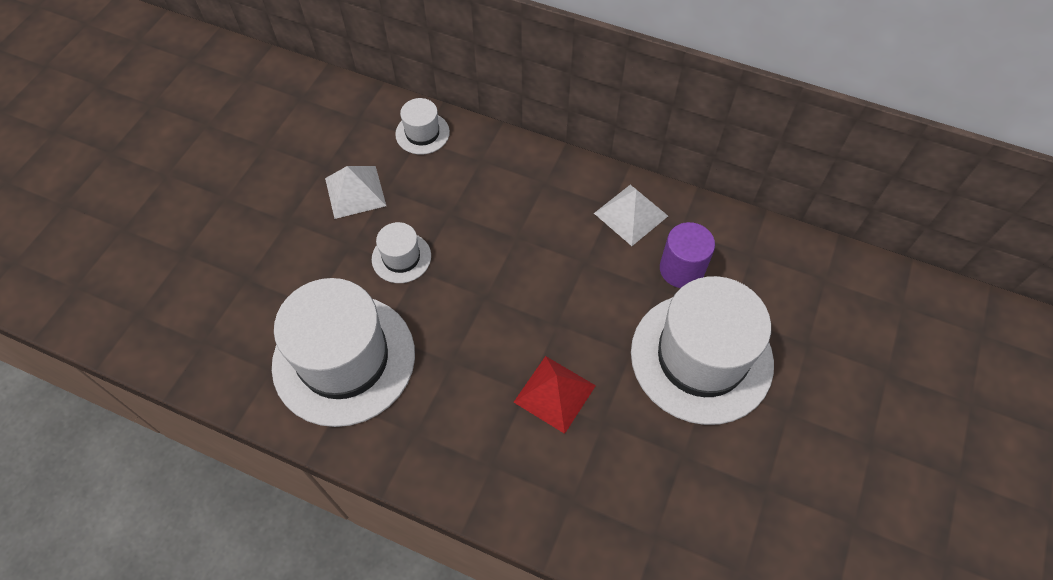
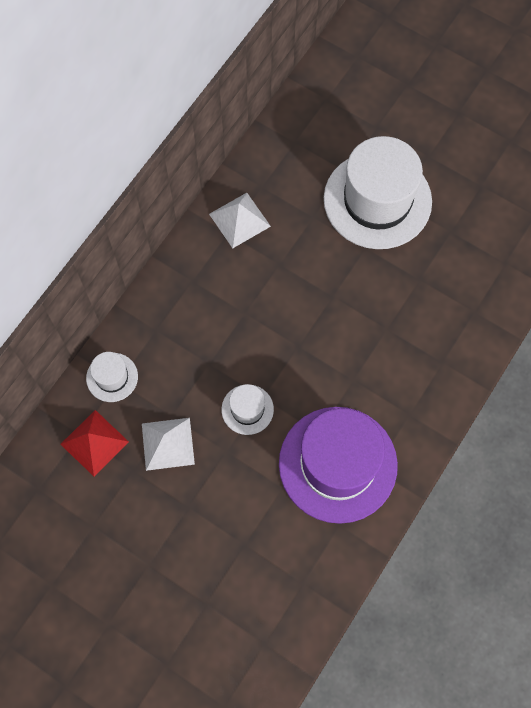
camera: 80 degrees left, 10 degrees up
(344, 359) = (338, 464): white hat -> purple hat
(554, 393) = (391, 308): red pyramid -> red pyramid (94, 443)
(681, 269) = (299, 195): purple cylinder -> none

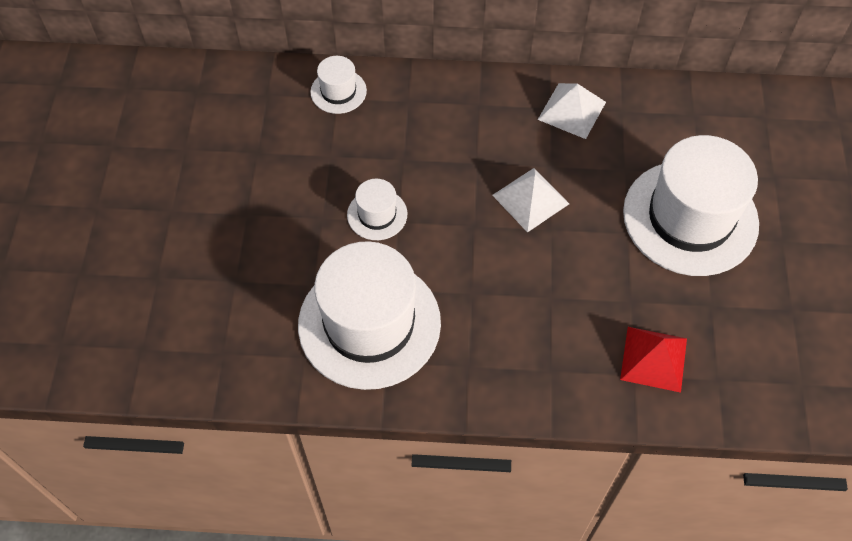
camera: 60 degrees right, 10 degrees down
(94, 443) = (266, 110): red pyramid -> red pyramid (653, 358)
(167, 443) = (300, 166): white pyramid -> white pyramid (530, 199)
(338, 464) = (369, 323): purple hat -> white hat

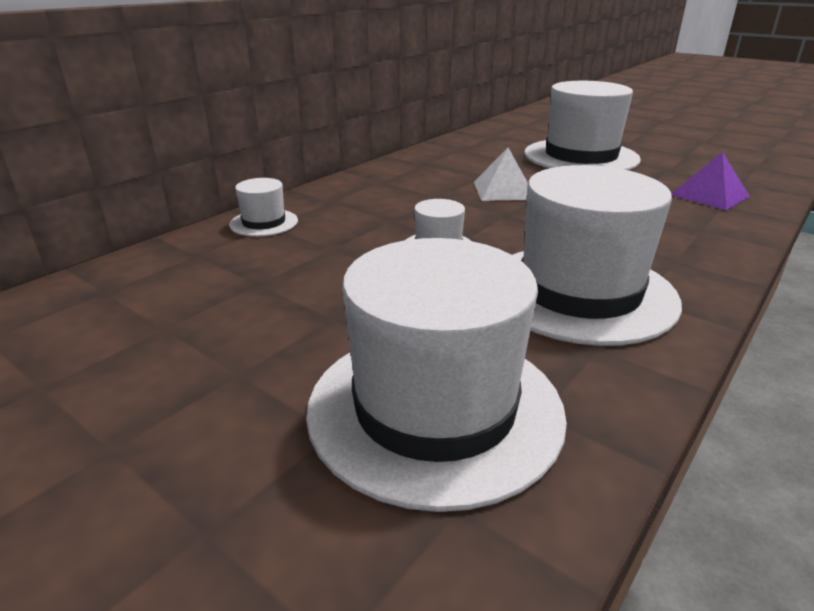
camera: 55 degrees left, 30 degrees down
(198, 307) = (435, 408): none -> white hat
(571, 110) = (437, 159): white pyramid -> none
(653, 358) = (709, 195): red pyramid -> purple pyramid

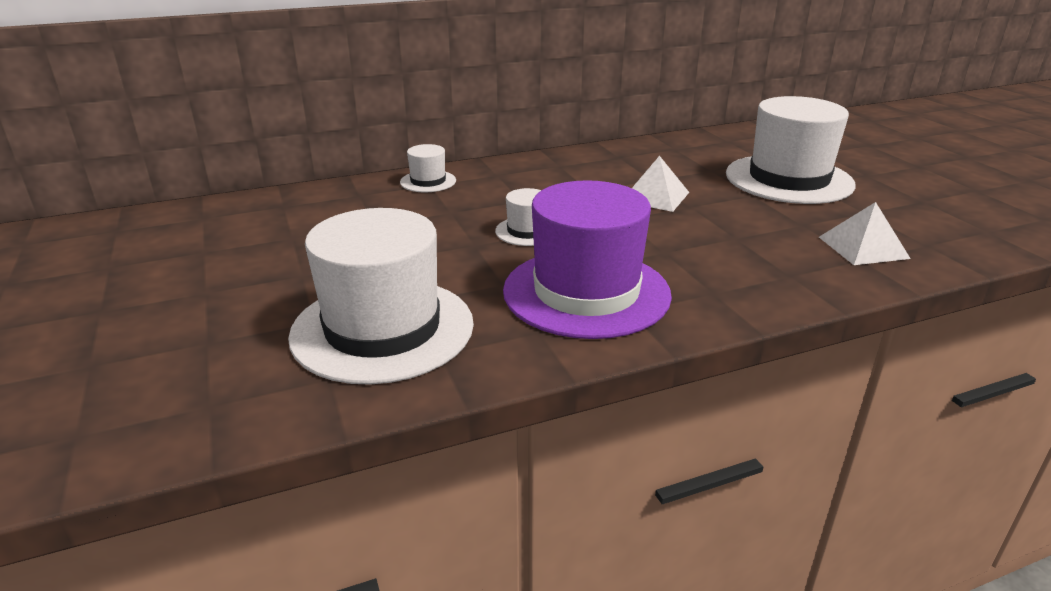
camera: 30 degrees right, 0 degrees up
(579, 292) = (586, 292): white hat -> purple hat
(709, 195) = (863, 247): purple pyramid -> white pyramid

